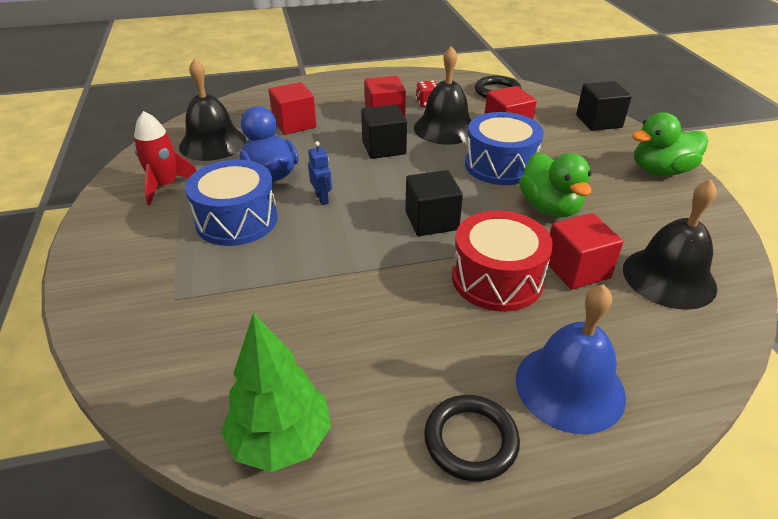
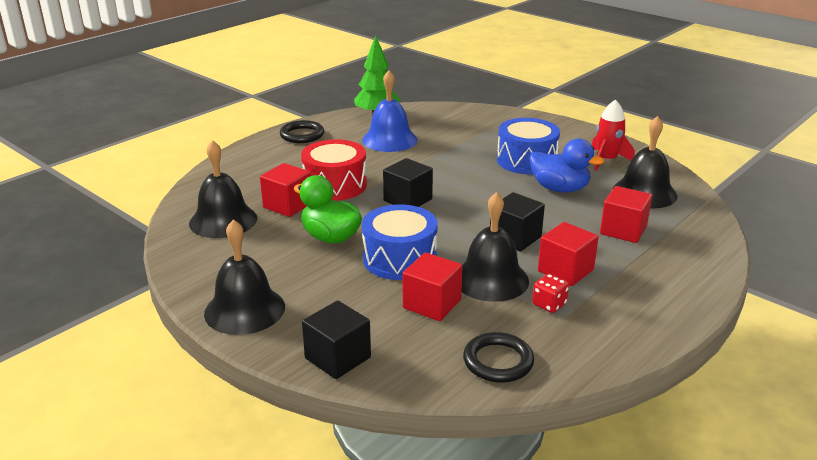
camera: 145 degrees right, 10 degrees down
(322, 199) = (498, 187): blue robot -> none
(569, 387) = (267, 159): blue bell -> blue bell (389, 140)
(660, 171) = (244, 309): green duck -> black bell

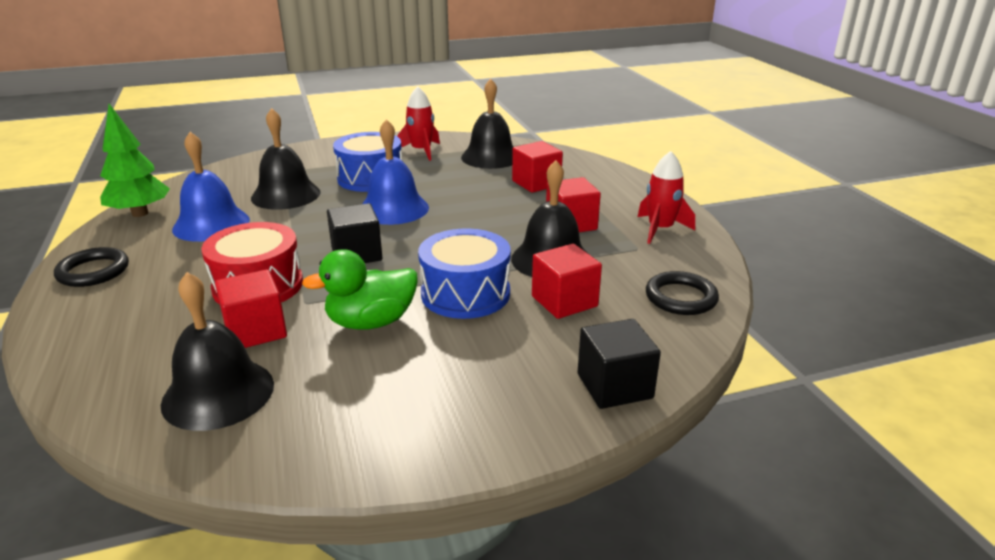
camera: 60 degrees left, 0 degrees up
(244, 309) = (461, 430): black bell -> black bell (286, 195)
(489, 187) = (393, 209): none -> blue bell
(515, 238) = (496, 227): black cube -> none
(549, 304) = (614, 247): red dice -> none
(559, 189) = (439, 182): blue duck -> none
(617, 320) = (660, 229): none -> red rocket

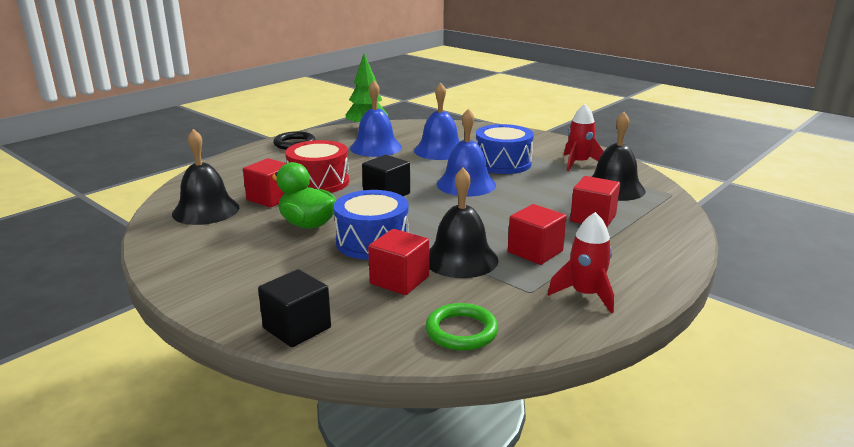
camera: 60 degrees right, 5 degrees down
(286, 195) = (440, 150): black bell -> blue bell
(681, 298) = (461, 331): black ring -> green ring

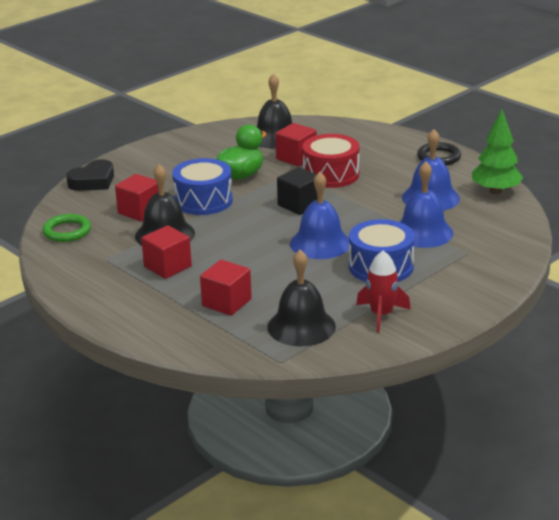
camera: 95 degrees right, 5 degrees up
(297, 328) = (93, 181): black cube -> black heart
(585, 294) = (93, 280): red rocket -> none

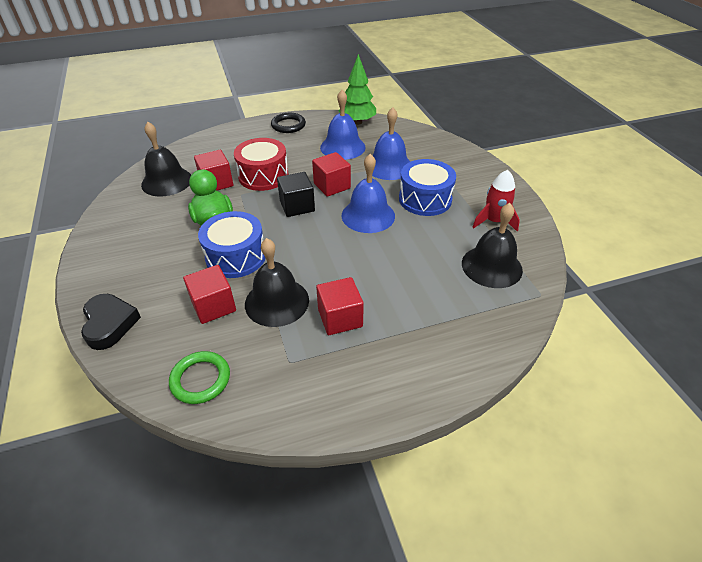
camera: 65 degrees left, 15 degrees up
(226, 302) = (430, 298): red cube -> red cube (332, 186)

